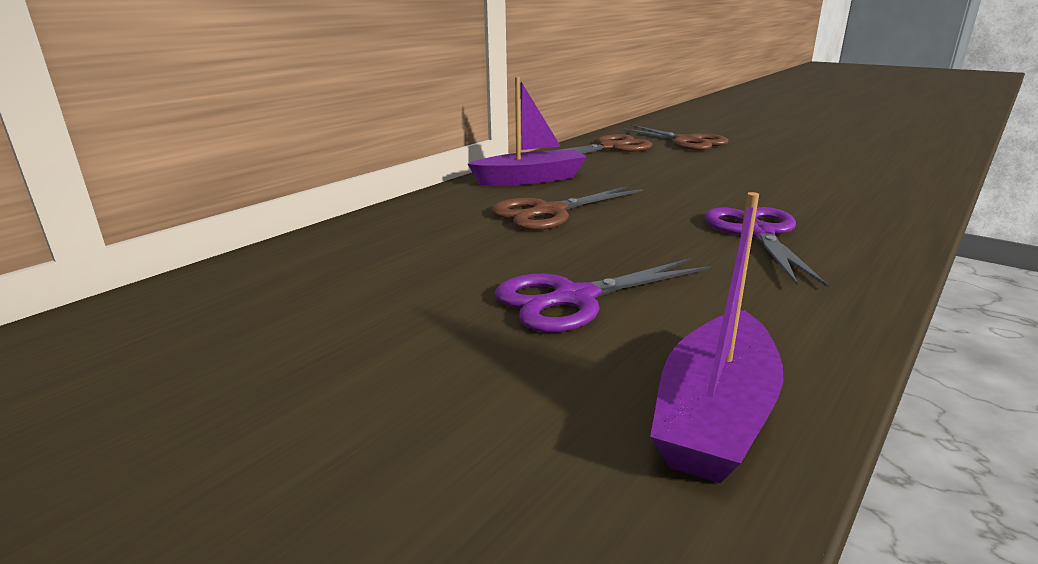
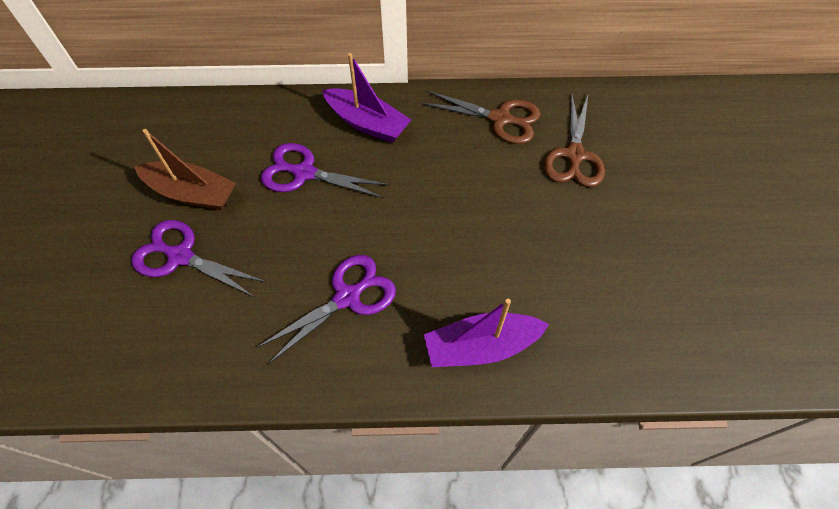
camera: 50 degrees right, 35 degrees up
(474, 267) = (192, 193): none -> brown boat
(549, 212) = (304, 173): brown scissors -> purple scissors
(715, 415) = (98, 361): purple boat -> purple boat (481, 346)

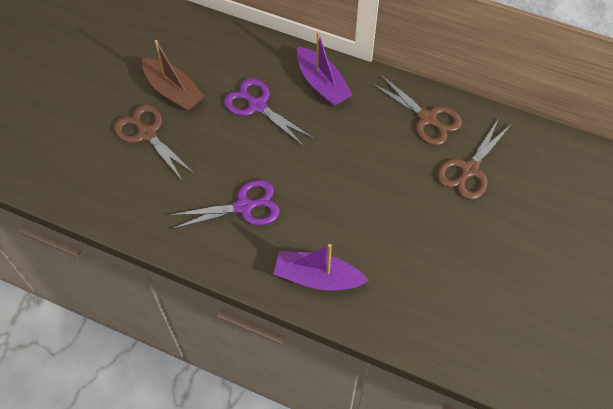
camera: 25 degrees right, 0 degrees up
(181, 256) = (147, 134): purple scissors -> brown scissors

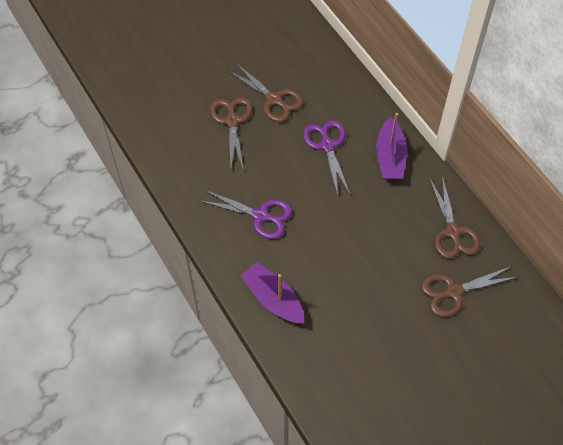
camera: 35 degrees right, 0 degrees up
(173, 91) = (273, 99): brown boat -> brown scissors

